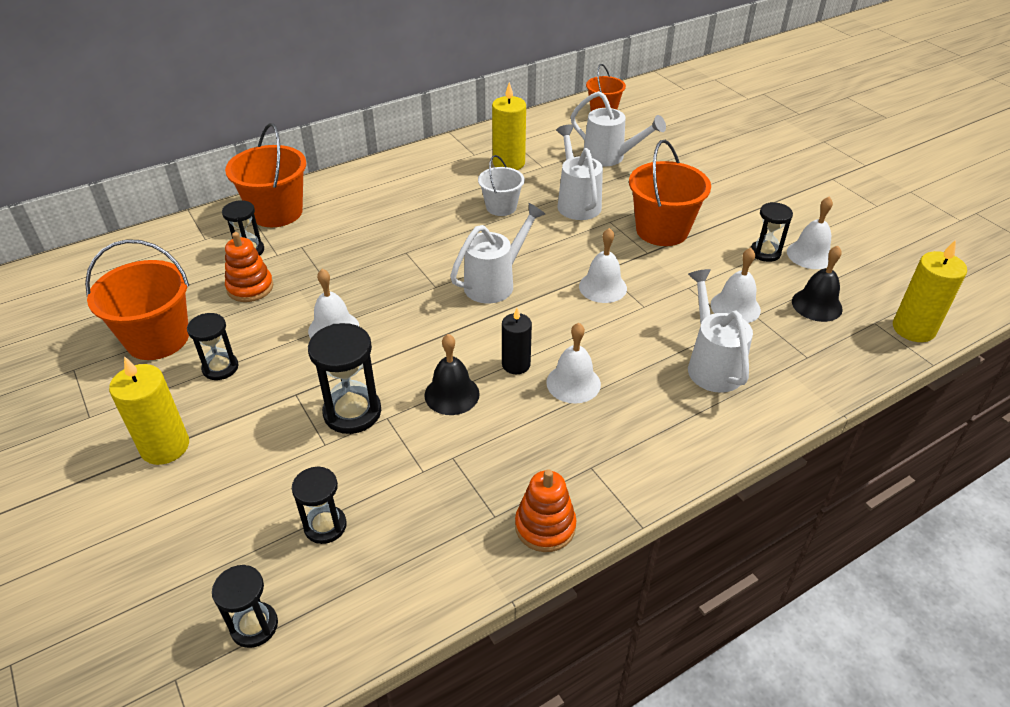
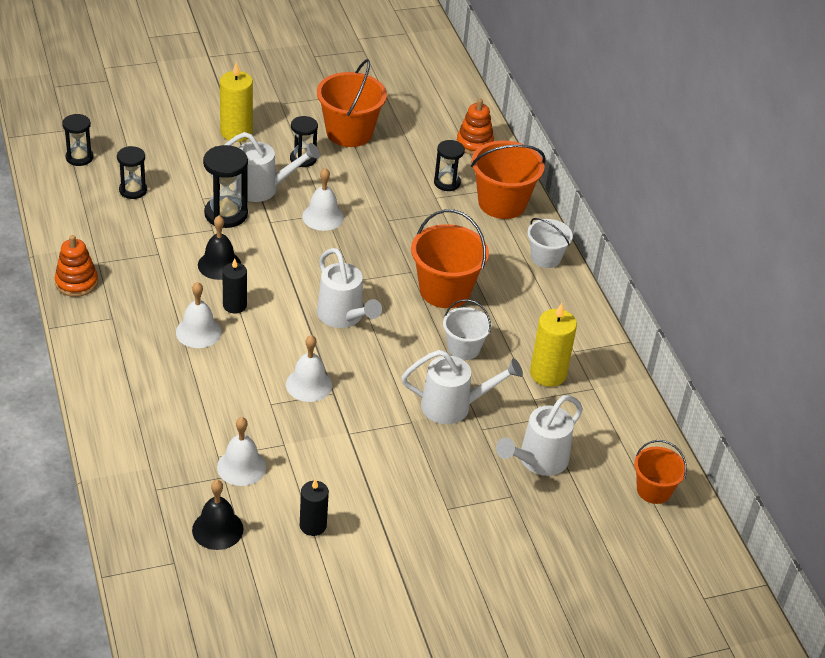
camera: 100 degrees right, 0 degrees up
(250, 287) = (394, 179): orange stacking toy -> orange stacking toy (474, 144)
(355, 179) = (545, 257): none -> white bucket
(662, 230) = (381, 457): orange bucket -> orange bucket (445, 290)
(712, 365) = (177, 421): white watering can -> white watering can (262, 188)
(765, 252) = (313, 525): black hourglass -> black candle
(810, 255) = (295, 562): white bell -> none
(913, 329) = (151, 588): yellow candle -> none

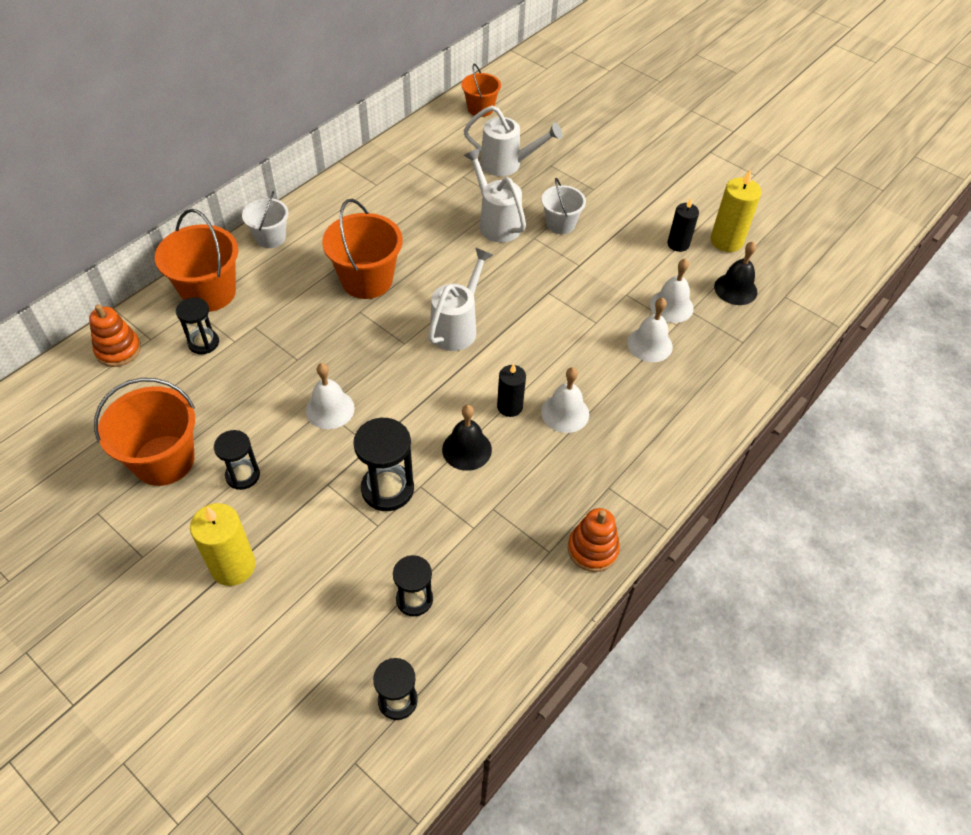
camera: 120 degrees left, 10 degrees up
(262, 188) = (321, 482): white watering can -> none
(309, 384) = (554, 310): white bell -> white bell (649, 344)
(463, 348) = (428, 242): white bucket -> white bucket (560, 224)
(548, 374) = (414, 189): yellow candle -> yellow candle (726, 241)

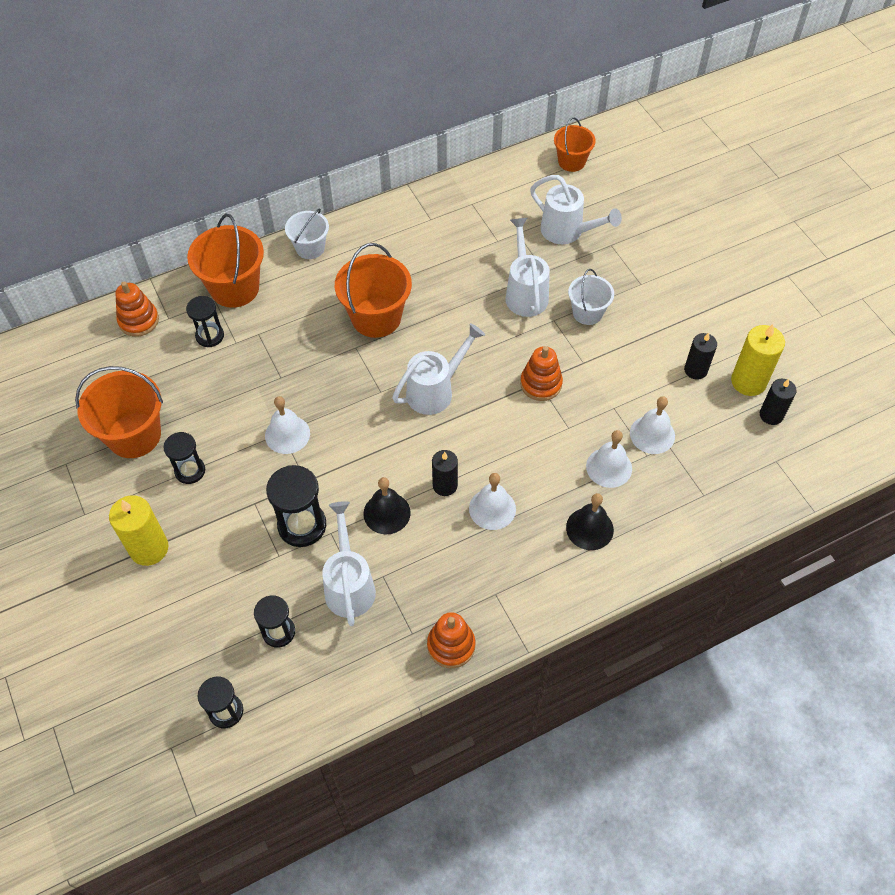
camera: 25 degrees right, 5 degrees up
(464, 529) = (349, 585): none -> white watering can
(551, 293) = (541, 384): none -> orange stacking toy
(735, 289) = (728, 437): black bell -> black bell (589, 528)
(760, 261) = (771, 415): none -> black candle

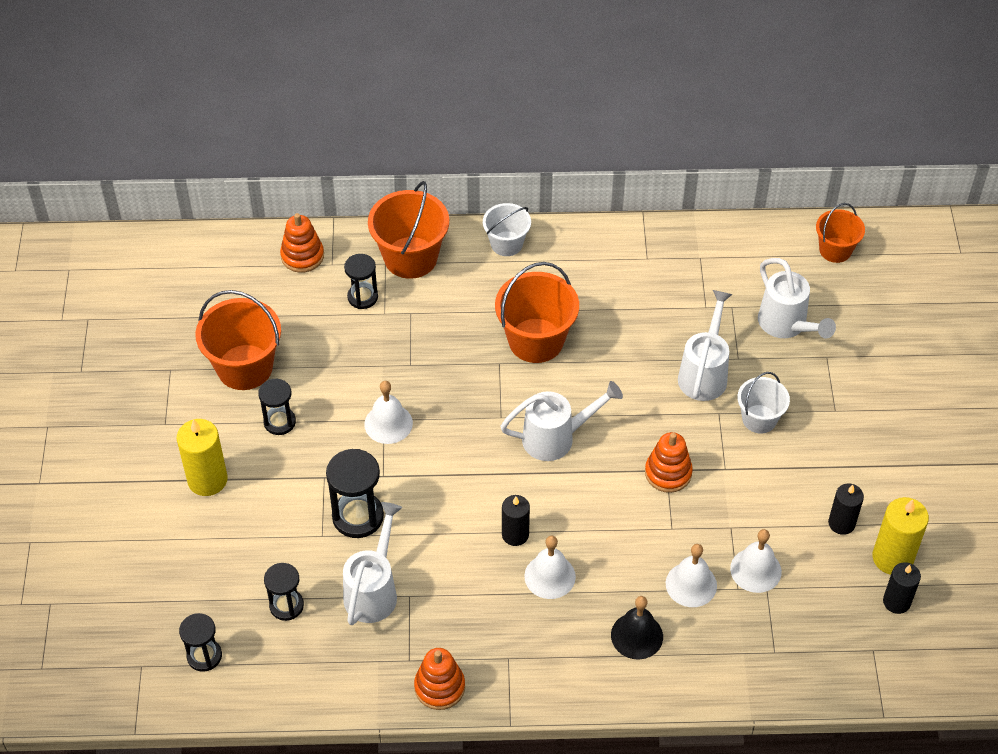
camera: 25 degrees right, 5 degrees down
(387, 513) = (444, 538): black bell -> none

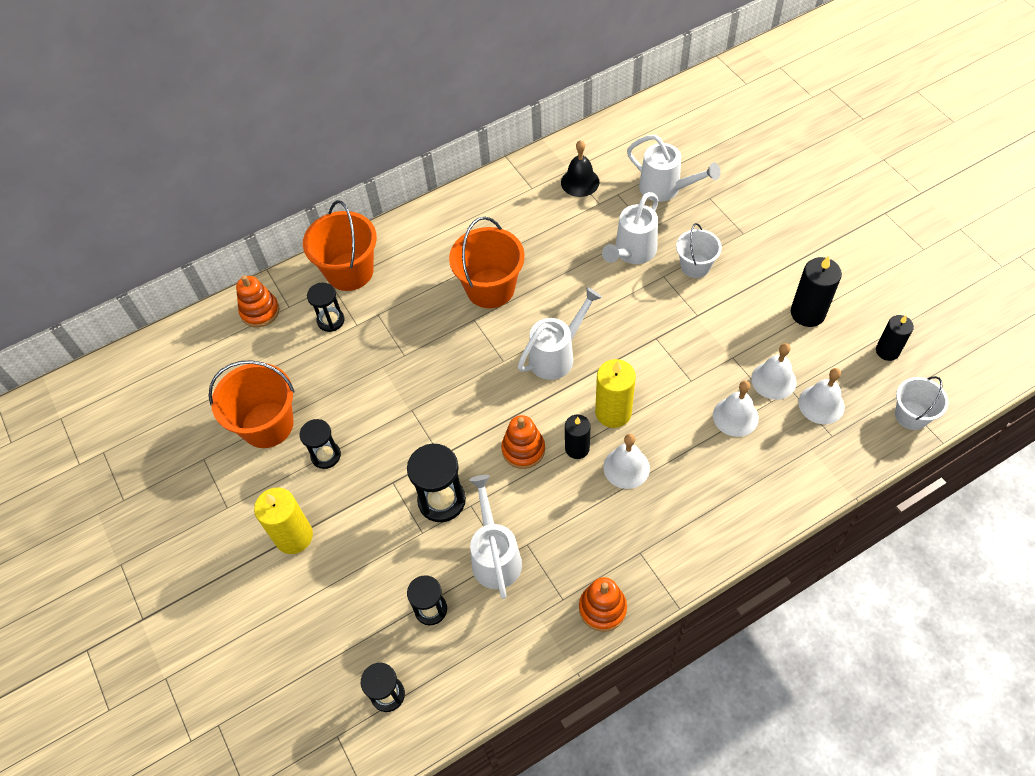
camera: 25 degrees left, 5 degrees up
(388, 423) = (417, 411): white bell -> white bell (821, 404)
(506, 243) = (418, 226): white bucket -> white bucket (911, 415)
(637, 635) = (724, 479): black bell -> black bell (580, 182)
(668, 473) = (658, 340): orange stacking toy -> orange stacking toy (523, 449)
(704, 374) = (632, 252): white watering can -> white watering can turned 135 degrees counterclockwise
(835, 250) = (661, 120): orange bucket -> none
(841, 523) = (807, 313): black candle -> black candle, size x1.51
(892, 558) = (860, 320): yellow candle -> yellow candle (613, 412)

